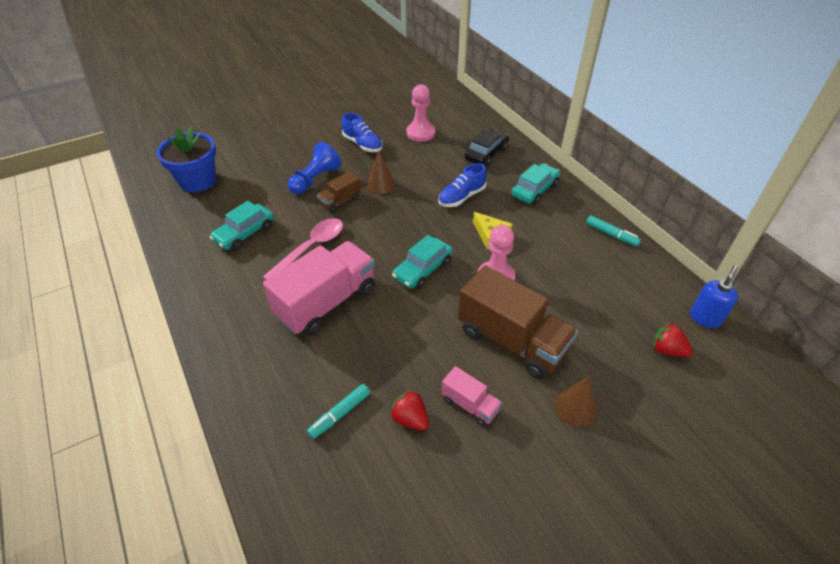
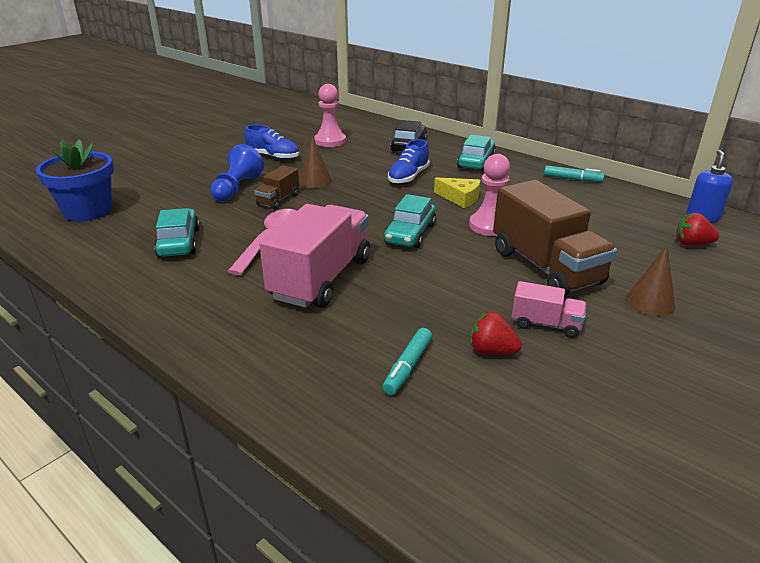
camera: 20 degrees left, 15 degrees down
(245, 233) = (179, 242): turquoise car -> turquoise car turned 150 degrees clockwise
(512, 341) = (545, 267): brown truck -> brown truck turned 45 degrees clockwise

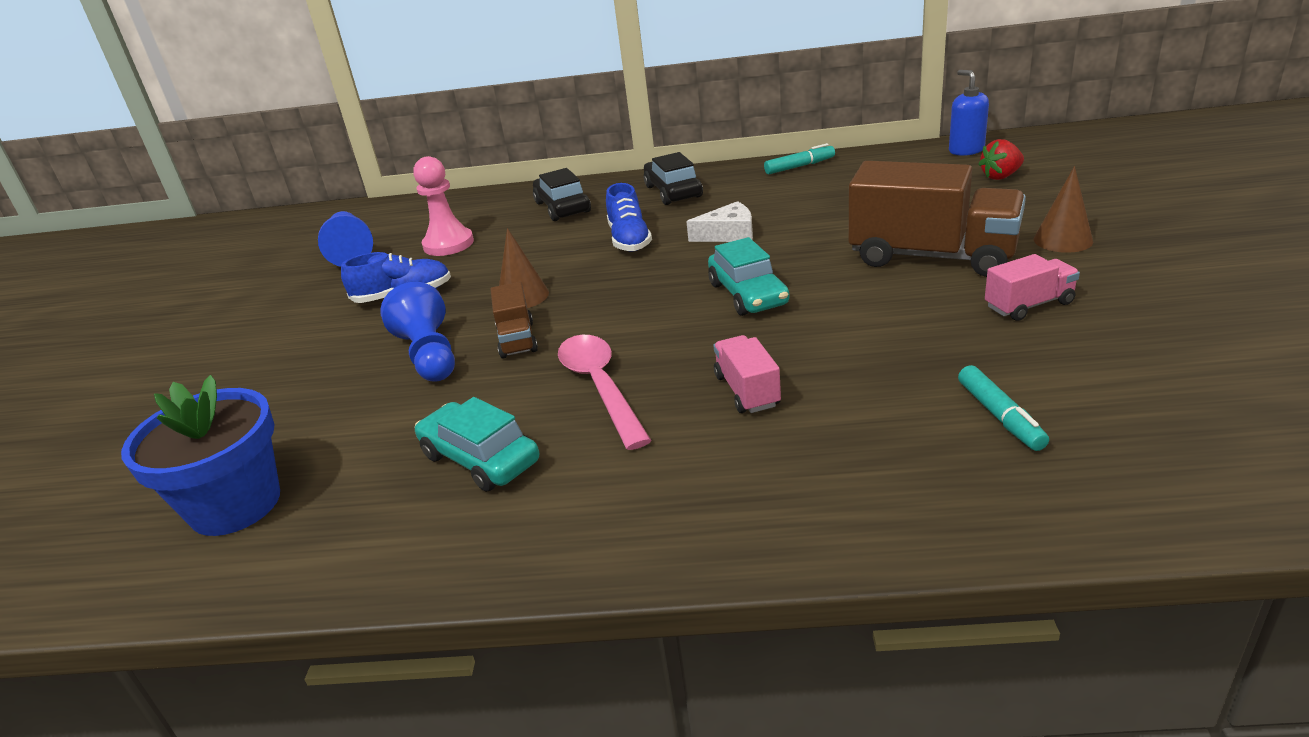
camera: 35 degrees left, 0 degrees up
(289, 126) = (351, 252): none -> blue pawn
(321, 278) = (747, 391): pink truck -> pink truck, size x0.48
(460, 198) = (728, 234): yellow cheese -> white cheese
(476, 162) = (673, 191): turquoise car -> black car
(490, 226) = (810, 246): pink pawn -> none
(491, 351) = (1035, 355): red strawberry -> none

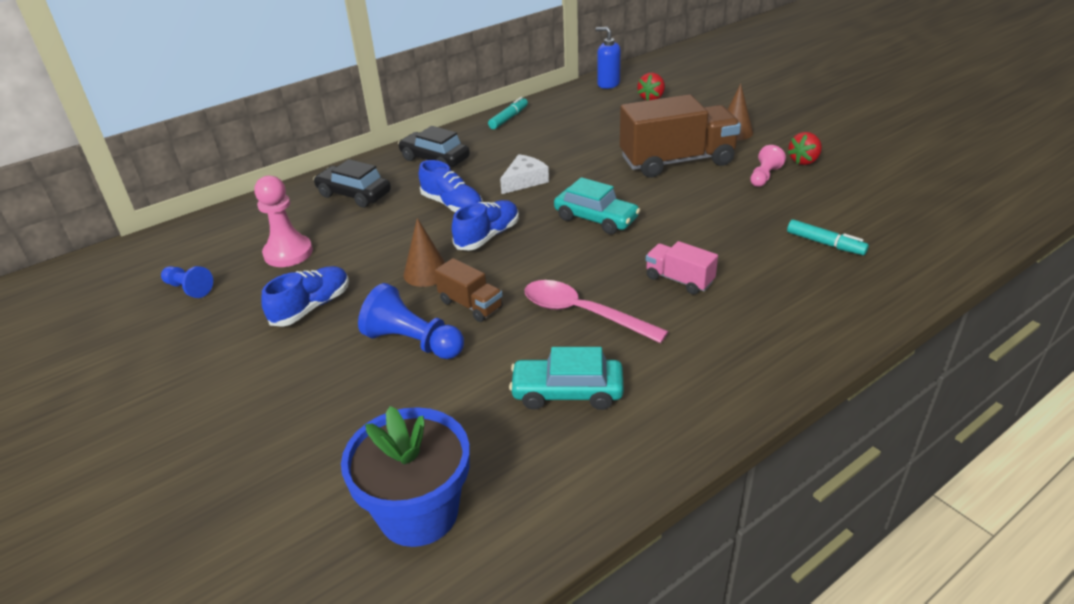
camera: 40 degrees left, 5 degrees up
(351, 252) = (189, 289): blue pawn -> blue pawn, size x0.61
(619, 279) = (487, 236): none -> blue shoe
(1029, 305) = (764, 176): pink truck -> pink pawn
(1120, 301) = (804, 161): none -> red strawberry

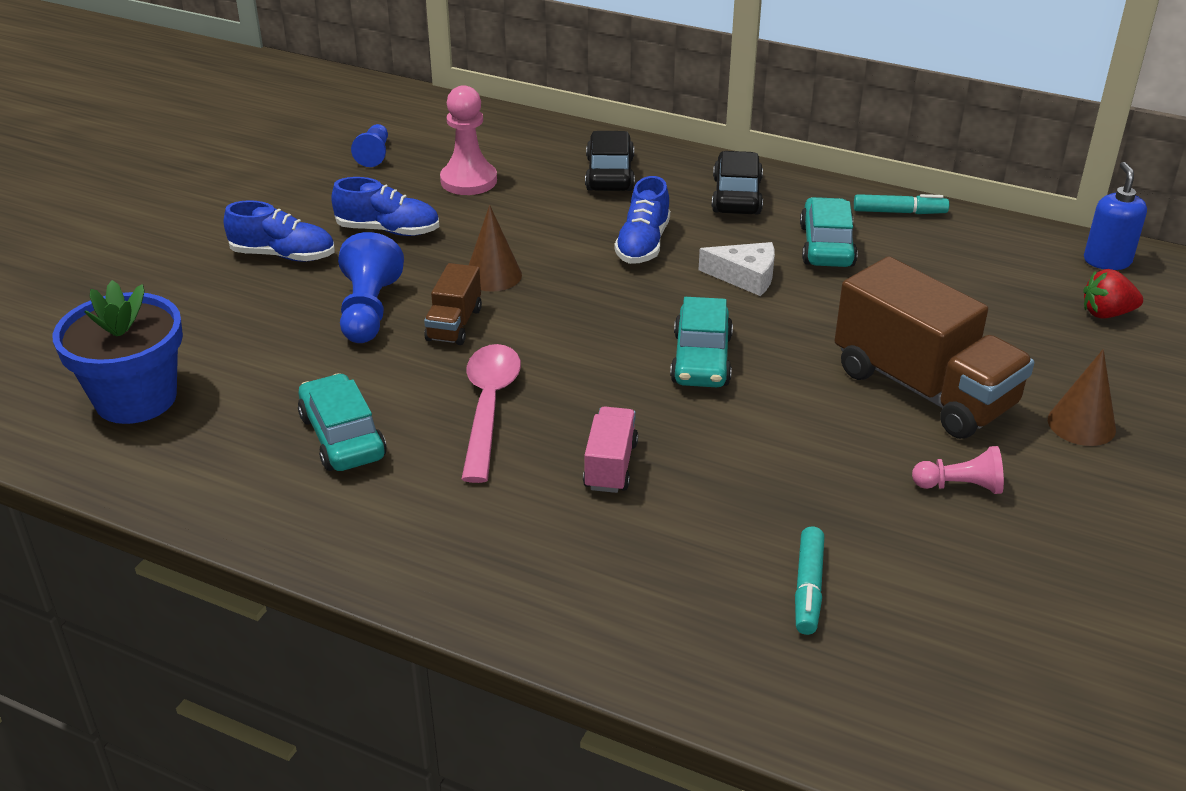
camera: 60 degrees right, 0 degrees up
(487, 236) = (596, 291): blue shoe -> blue shoe (283, 255)
(519, 148) = (826, 246): none -> turquoise car
(804, 161) = (1056, 520): red strawberry -> none

